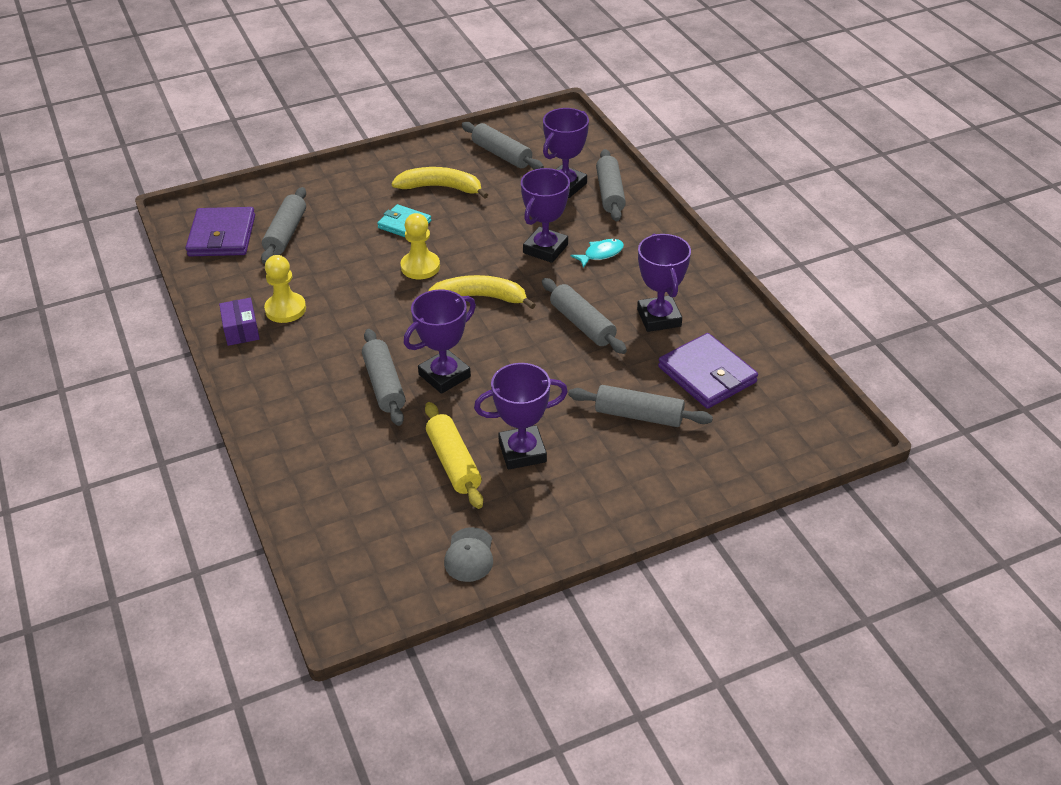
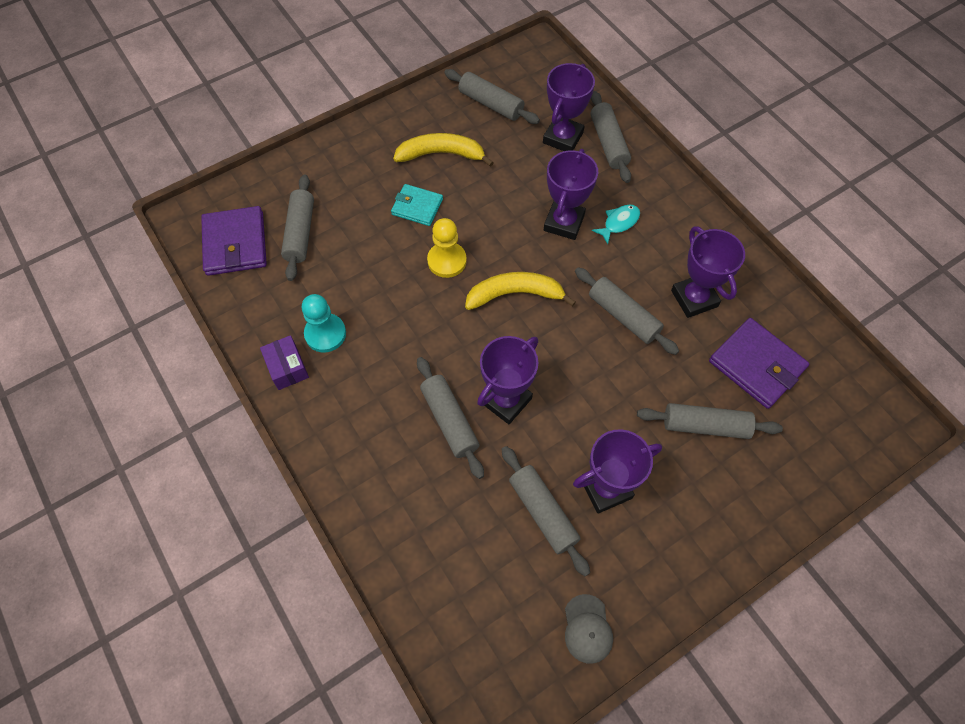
camera: 10 degrees left, 20 degrees up
(285, 309) = (325, 334): yellow pawn -> turquoise pawn
(454, 463) = (543, 512): yellow rolling pin -> grey rolling pin

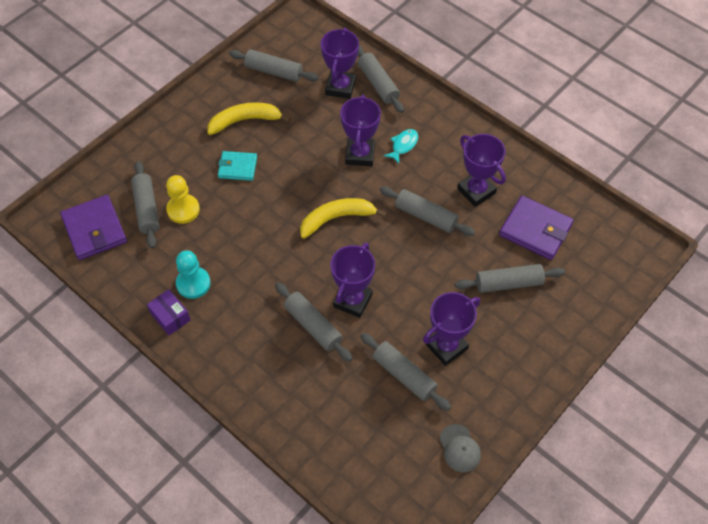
camera: 15 degrees left, 5 degrees down
(447, 261) = (274, 205): yellow pawn -> yellow pawn (183, 210)

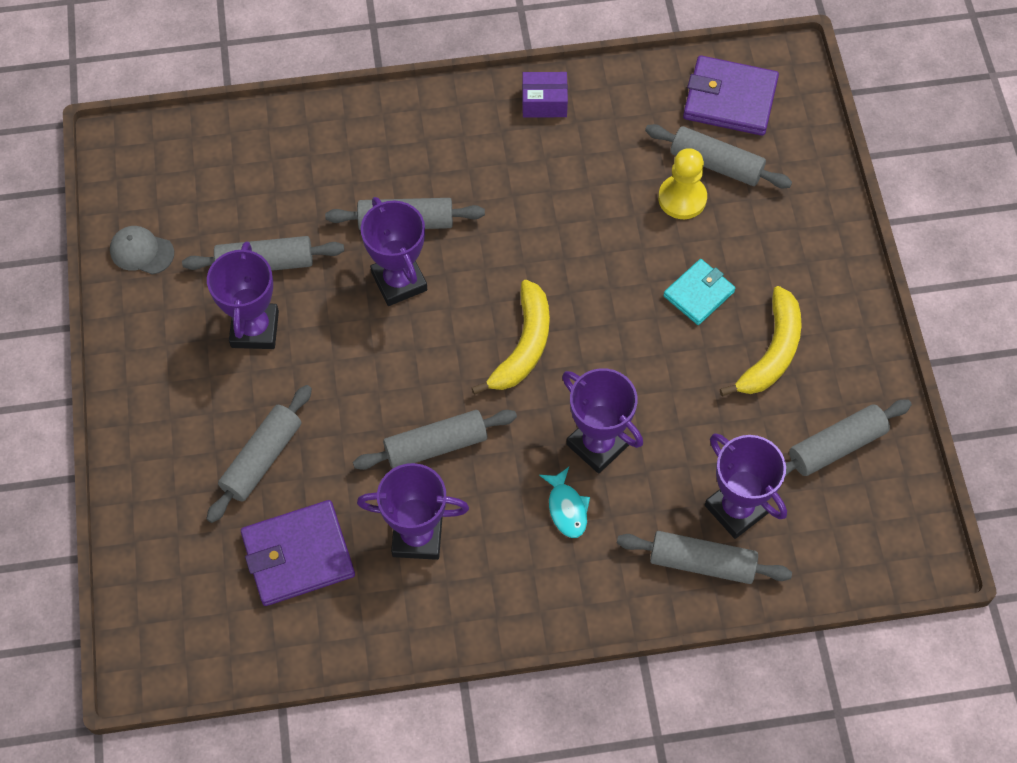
camera: 130 degrees right, 5 degrees up
(193, 283) = (567, 147): turquoise pawn -> none

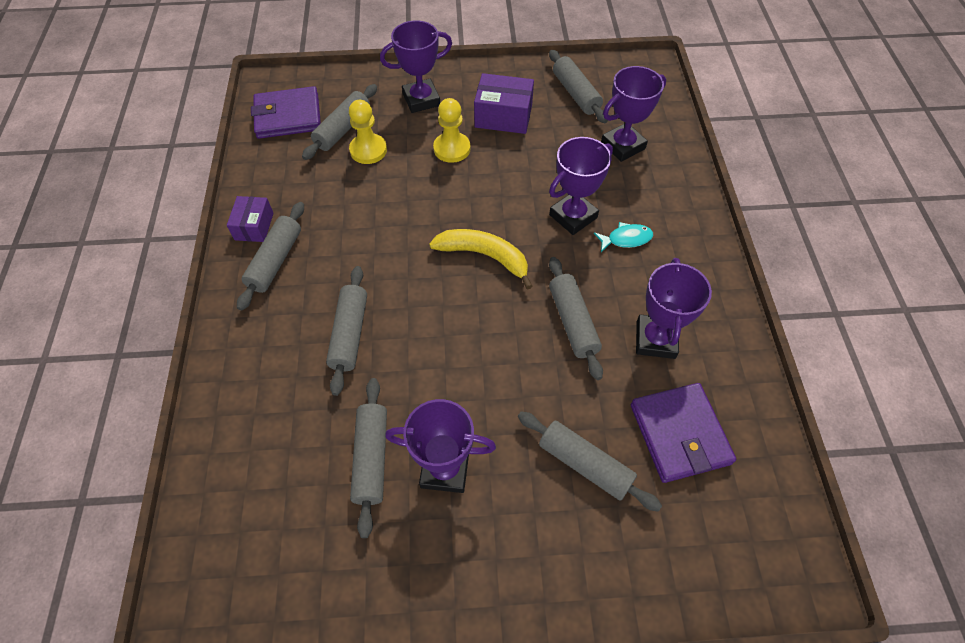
camera: 85 degrees left, 5 degrees down
(141, 252) = (333, 591): grey cap -> none
(399, 281) = (411, 342): purple trophy -> purple trophy (421, 100)
(699, 294) = (452, 149): turquoise wallet -> yellow pawn
(702, 562) = (664, 167): grey rolling pin -> grey rolling pin (275, 261)
(730, 99) = (288, 116): purple wallet -> purple wallet turned 60 degrees clockwise
(771, 352) = (503, 116): yellow banana -> purple box

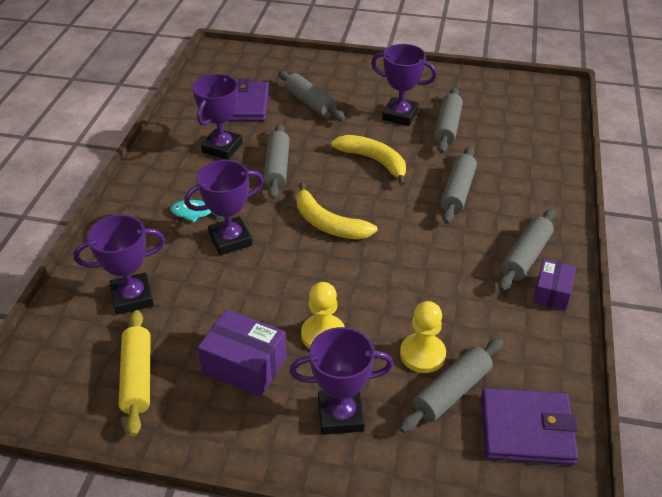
camera: 165 degrees left, 15 degrees down
(459, 362) = (374, 161): none -> yellow banana
(576, 94) = (137, 377): grey rolling pin -> yellow rolling pin

